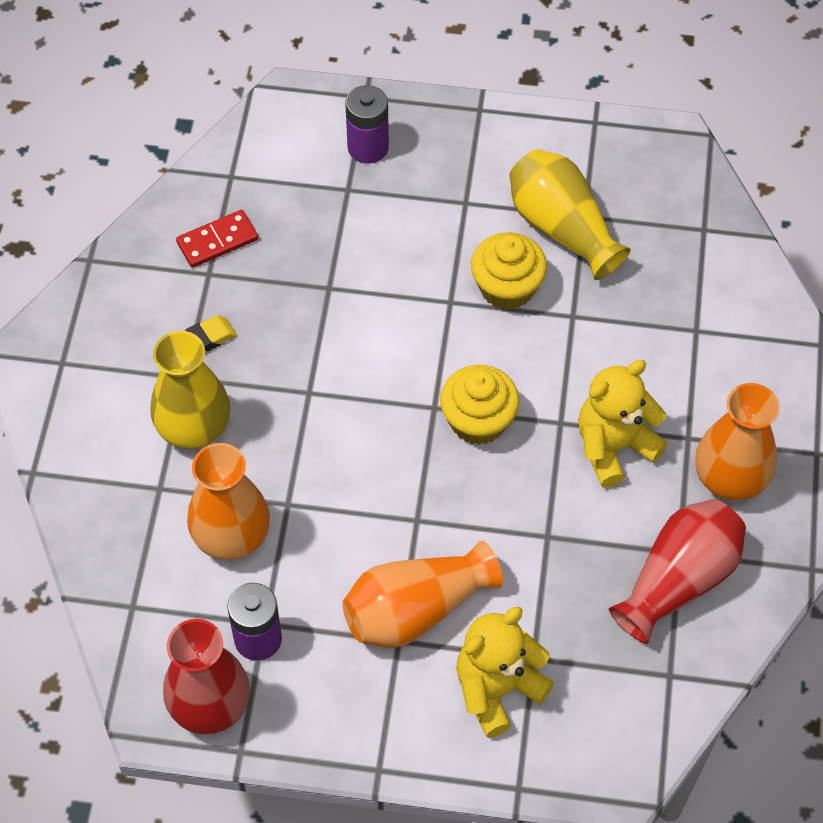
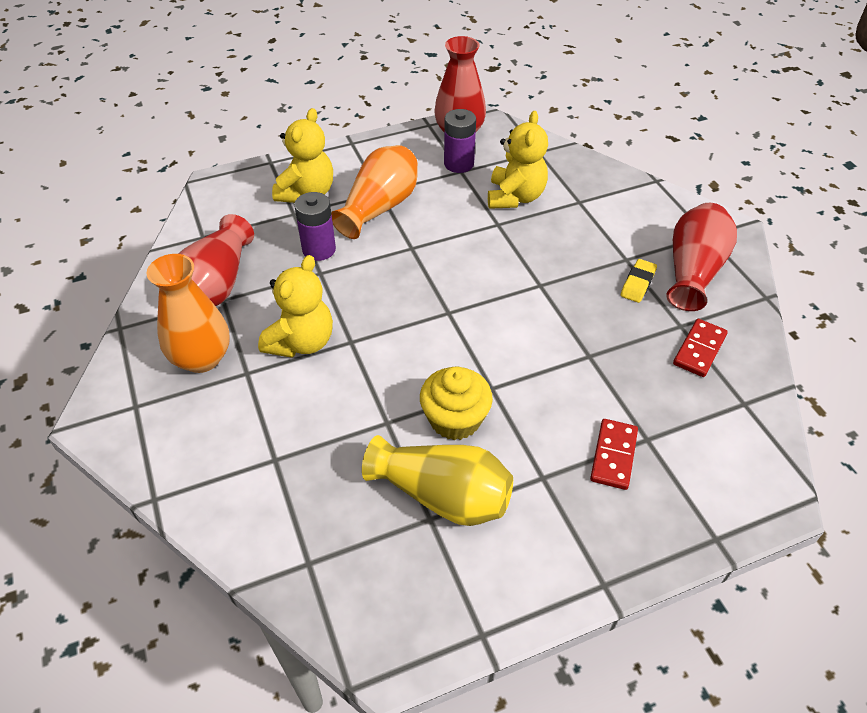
camera: 150 degrees right, 10 degrees down
(130, 325) = (693, 271): none -> red vase
(194, 428) = (591, 236): yellow vase -> none
(231, 537) = (515, 197): orange vase -> yellow teddy bear
(368, 147) = (666, 486): purple battery -> purple battery (319, 249)
(390, 190) = (613, 455): none -> red domino
(478, 421) = (411, 317): yellow cupcake -> none

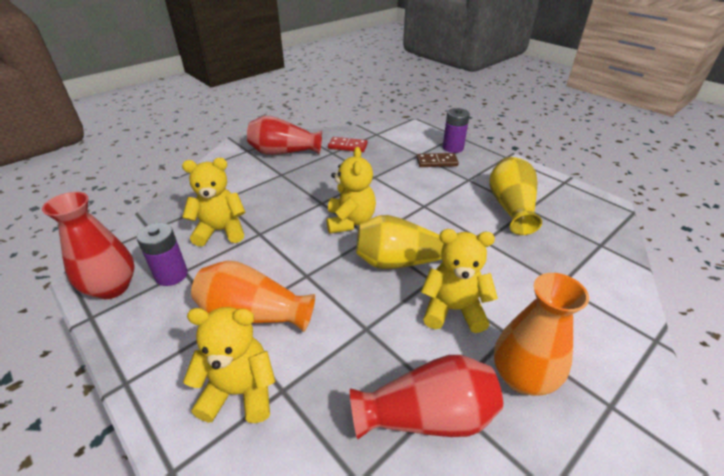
camera: 110 degrees left, 10 degrees down
(319, 249) = (334, 341): purple battery -> purple battery (453, 148)
(392, 326) = (402, 261): none -> yellow vase
(455, 419) = (458, 214): yellow cupcake -> none
(488, 302) = (350, 221): none -> yellow teddy bear
(613, 455) = (436, 162): red domino -> brown domino
(638, 284) = (303, 168): yellow eraser -> none

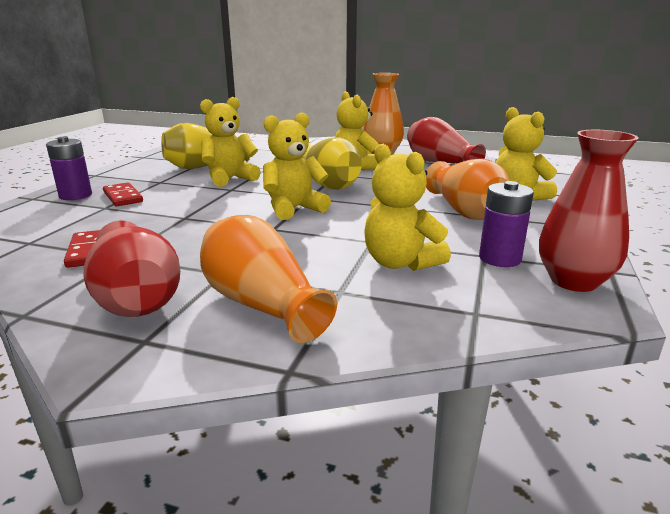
camera: 120 degrees left, 15 degrees down
(238, 177) = (262, 304): none -> orange vase
(436, 162) = (123, 197): brown domino -> red domino
(456, 211) = (229, 179): none -> yellow teddy bear

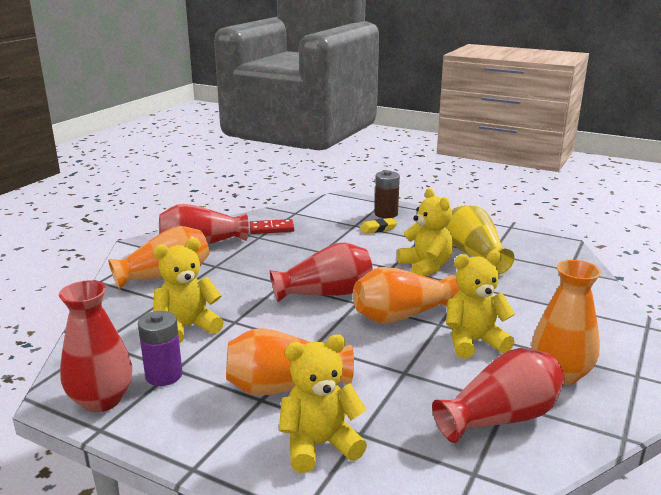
camera: 100 degrees right, 0 degrees up
(75, 195) = (386, 214): purple battery -> brown battery
(123, 197) = (378, 229): red domino -> yellow eraser
(294, 209) = (325, 293): yellow teddy bear -> red vase
(327, 183) = (401, 315): yellow vase -> orange vase

